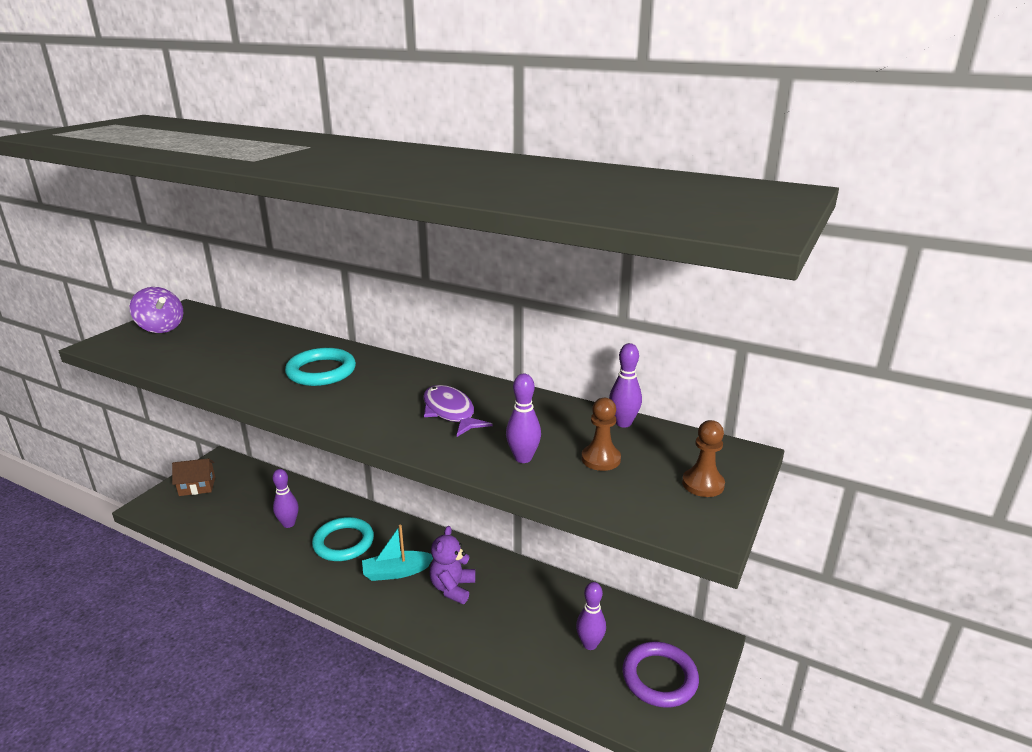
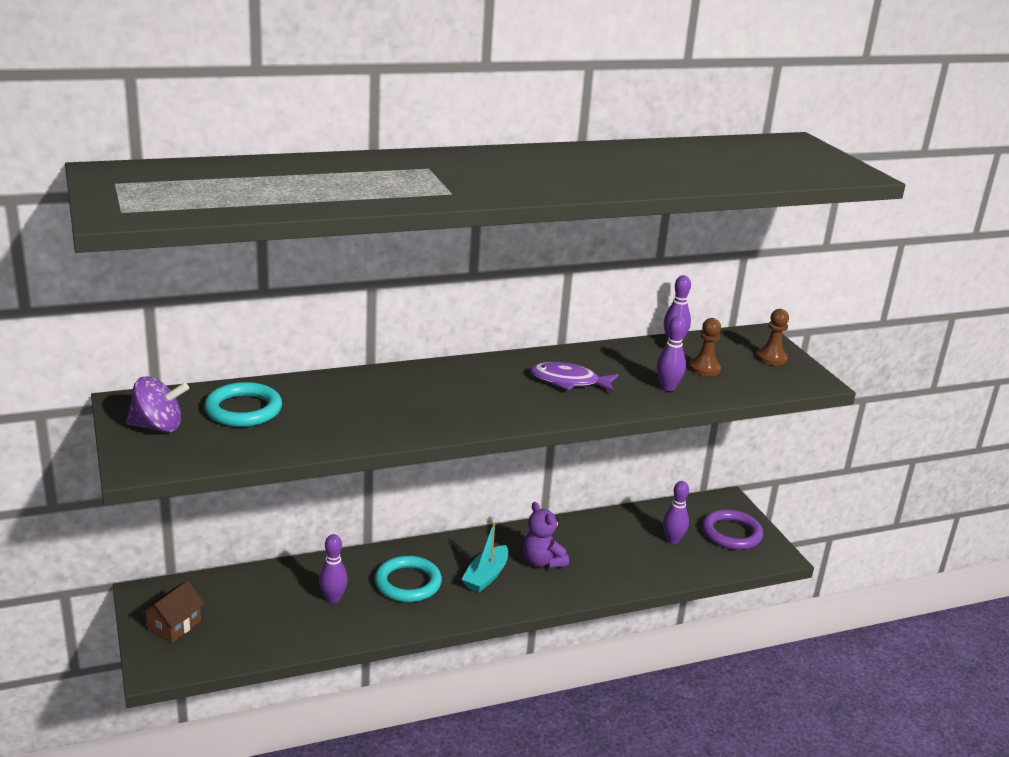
camera: 50 degrees left, 0 degrees up
(321, 371) = (412, 396): turquoise ring -> turquoise ring (243, 410)

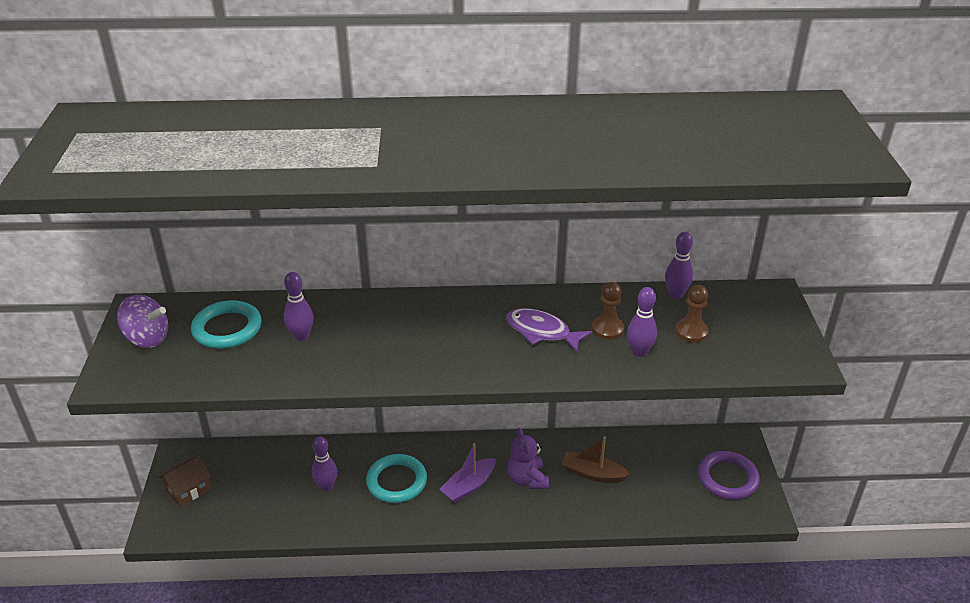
camera: 20 degrees right, 10 degrees up
(486, 576) = (469, 486): turquoise boat -> purple boat
(604, 548) = (592, 474): none -> brown boat
(673, 540) = (664, 476): purple bowling pin -> purple bowling pin (301, 336)
(771, 358) = (772, 326): brown pawn -> brown pawn (607, 329)

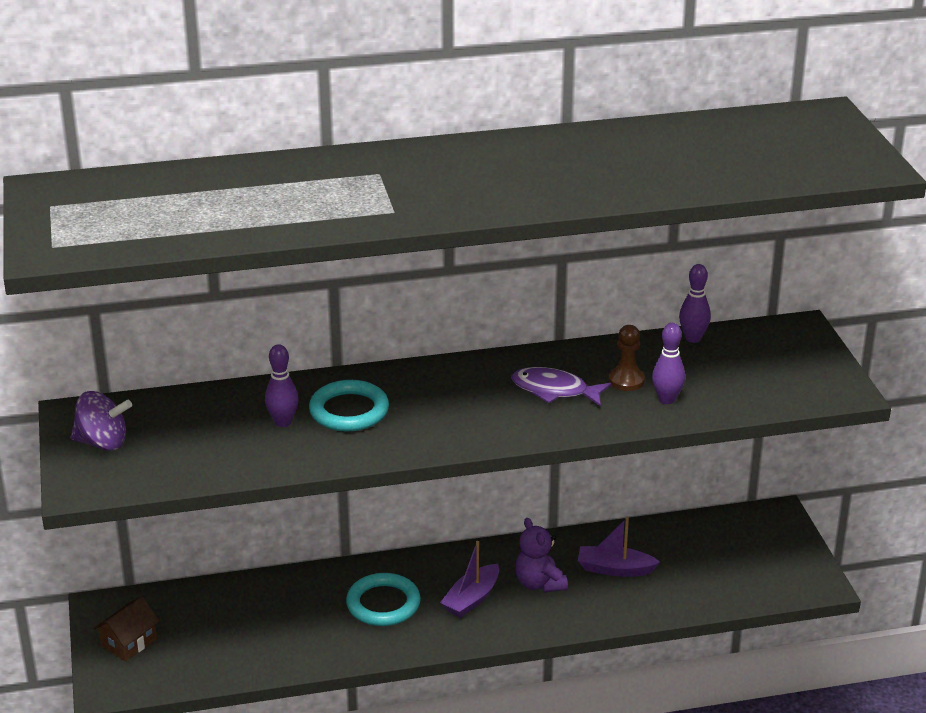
camera: 10 degrees left, 5 degrees down
(227, 328) = (192, 423): turquoise ring -> turquoise ring (349, 411)
(326, 486) = (299, 619): purple bowling pin -> none
(592, 474) = (615, 569): brown boat -> purple boat
(691, 332) = (718, 374): brown pawn -> none
(727, 478) = (771, 556): purple ring -> none

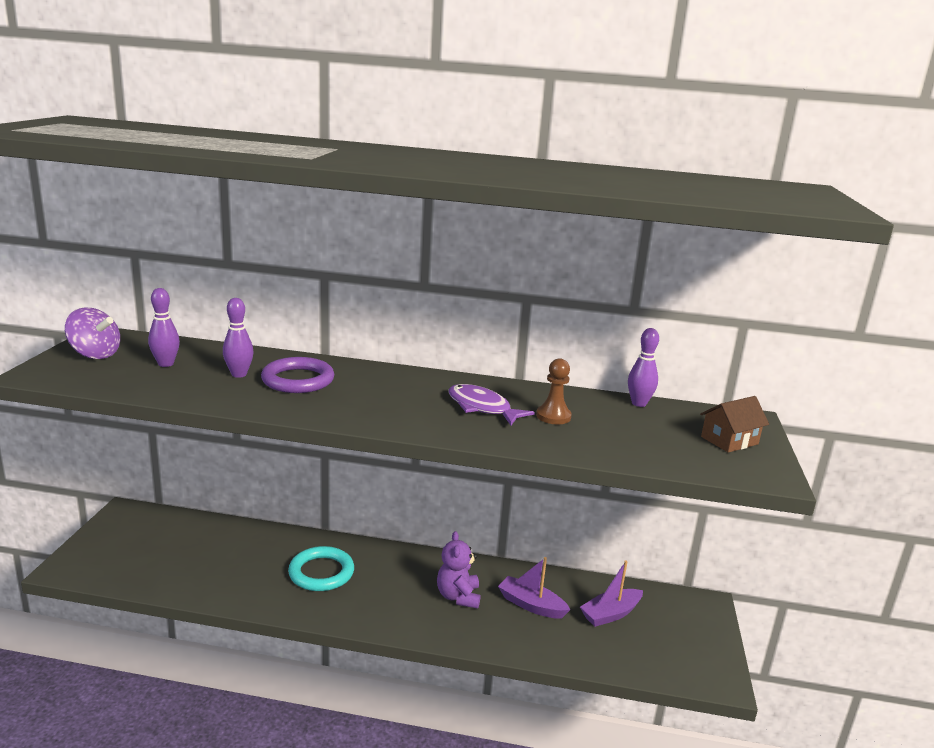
camera: 20 degrees right, 10 degrees down
(129, 642) = (115, 541): brown house -> brown house (729, 440)
(349, 411) = (298, 380): turquoise ring -> purple ring
(471, 599) = (393, 591): purple boat -> purple boat (610, 614)
(667, 399) = (580, 438): purple bowling pin -> purple bowling pin (166, 364)

